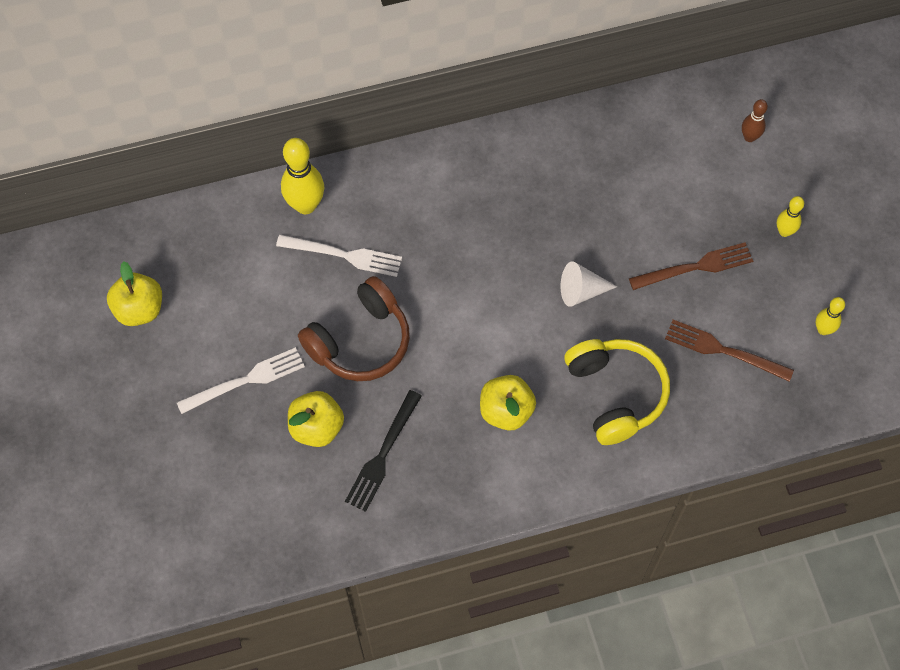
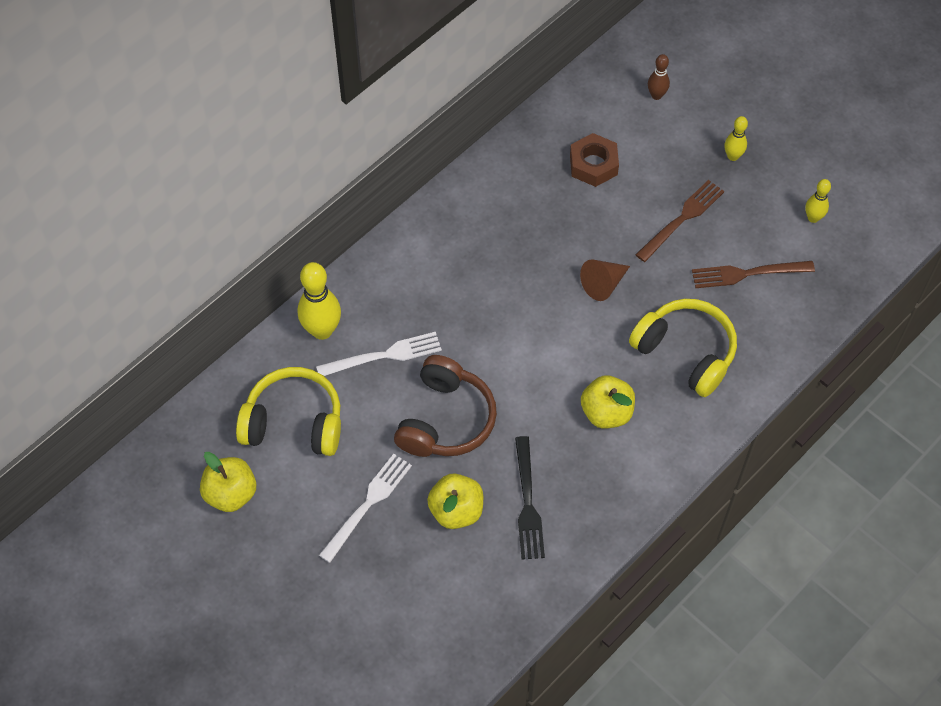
camera: 30 degrees left, 5 degrees down
(230, 275) = (294, 423): none -> yellow headphones
(581, 291) = (603, 284): white cone -> brown cone
(646, 174) = (593, 164): none -> brown nut

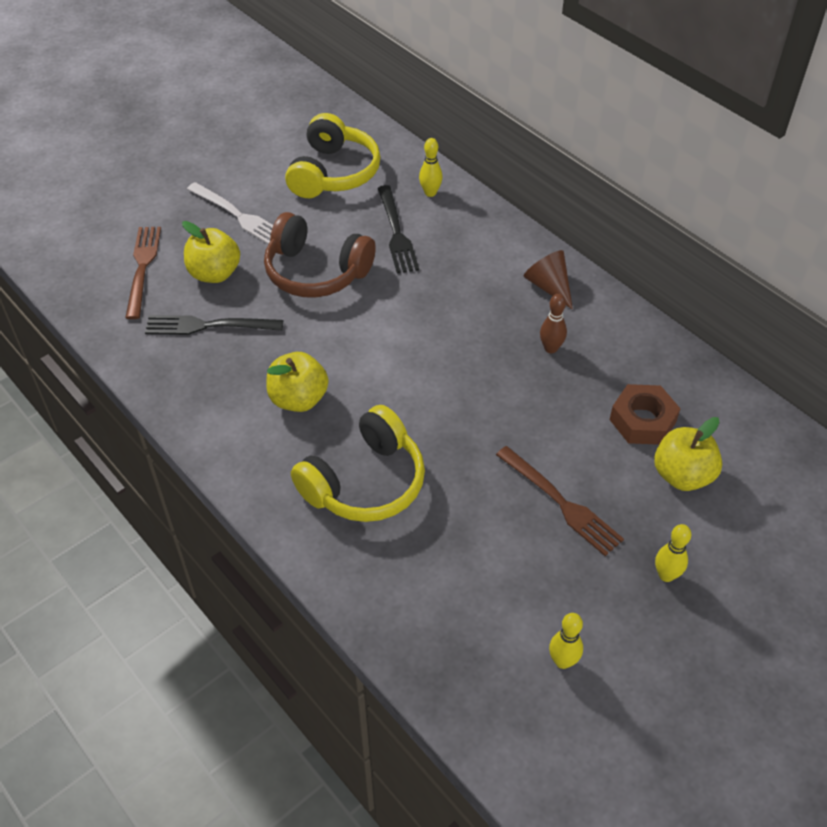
camera: 95 degrees right, 10 degrees down
(231, 494) = (271, 136): yellow apple -> yellow apple (682, 475)
(322, 330) = (430, 193): yellow bowling pin -> yellow bowling pin, size x0.55
(384, 355) = (397, 233): white fork -> black fork
(603, 284) = (467, 413): brown cone -> brown cone (549, 287)
(656, 95) = (762, 499): brown bowling pin -> brown bowling pin (550, 348)
(747, 274) = (473, 564): brown fork -> brown fork (142, 267)

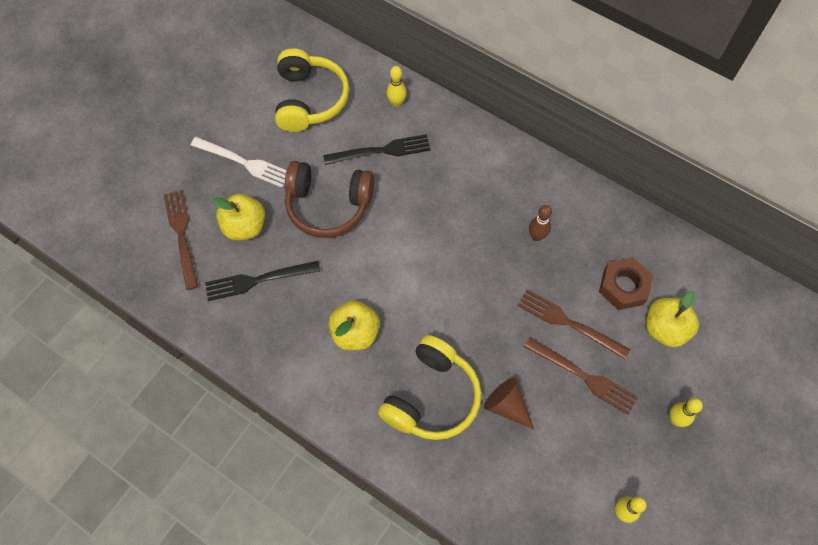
camera: 15 degrees left, 15 degrees up
(397, 233) = (382, 150): black fork -> black fork turned 75 degrees counterclockwise
(549, 287) = (518, 176): brown cone -> brown cone (506, 406)
(560, 443) = (568, 323): none -> brown fork

